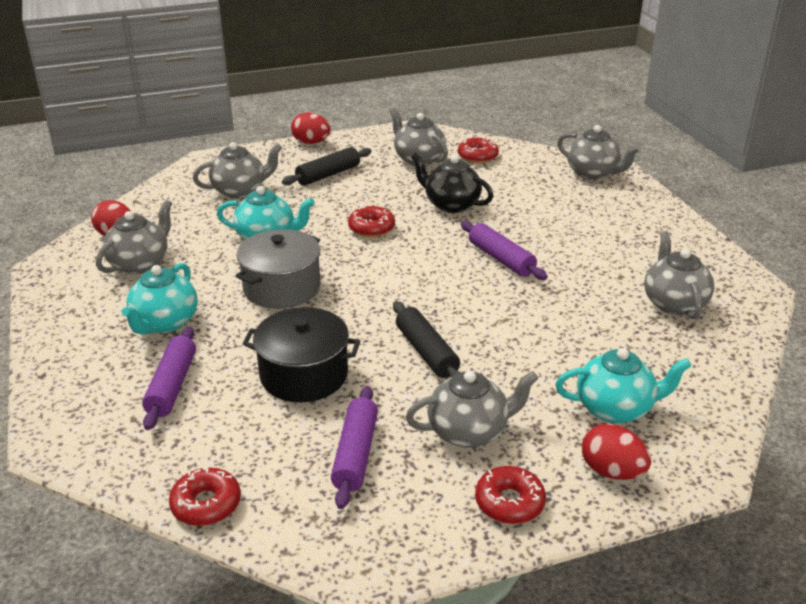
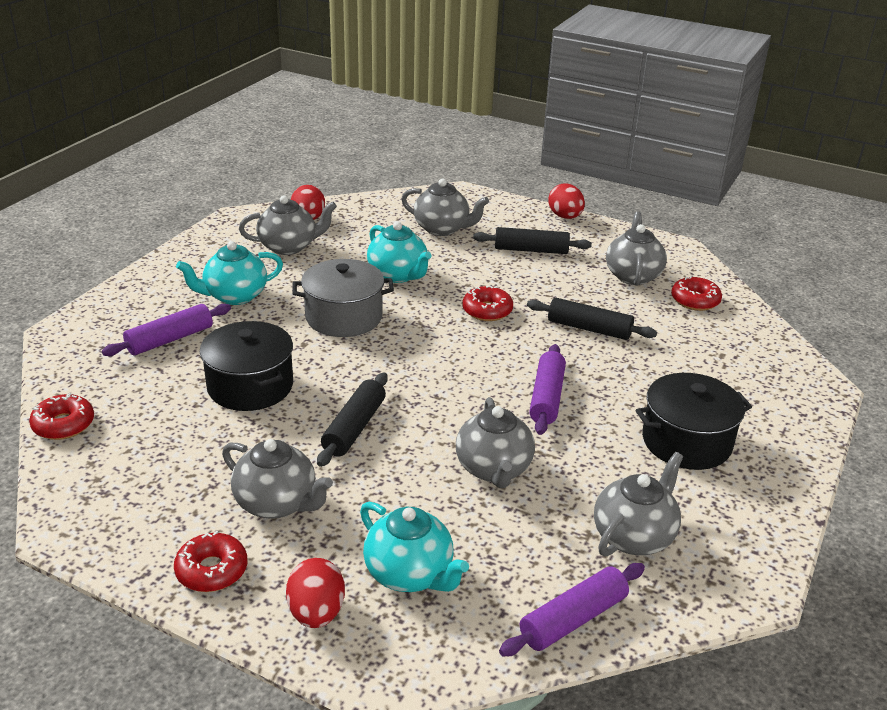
camera: 45 degrees right, 0 degrees up
(356, 454) = (186, 460): purple rolling pin -> purple rolling pin (573, 619)
(451, 204) = (589, 328): black teapot -> black rolling pin
(593, 173) = (788, 377): grey teapot -> grey teapot (493, 469)
(609, 237) = (686, 441): none -> black pot

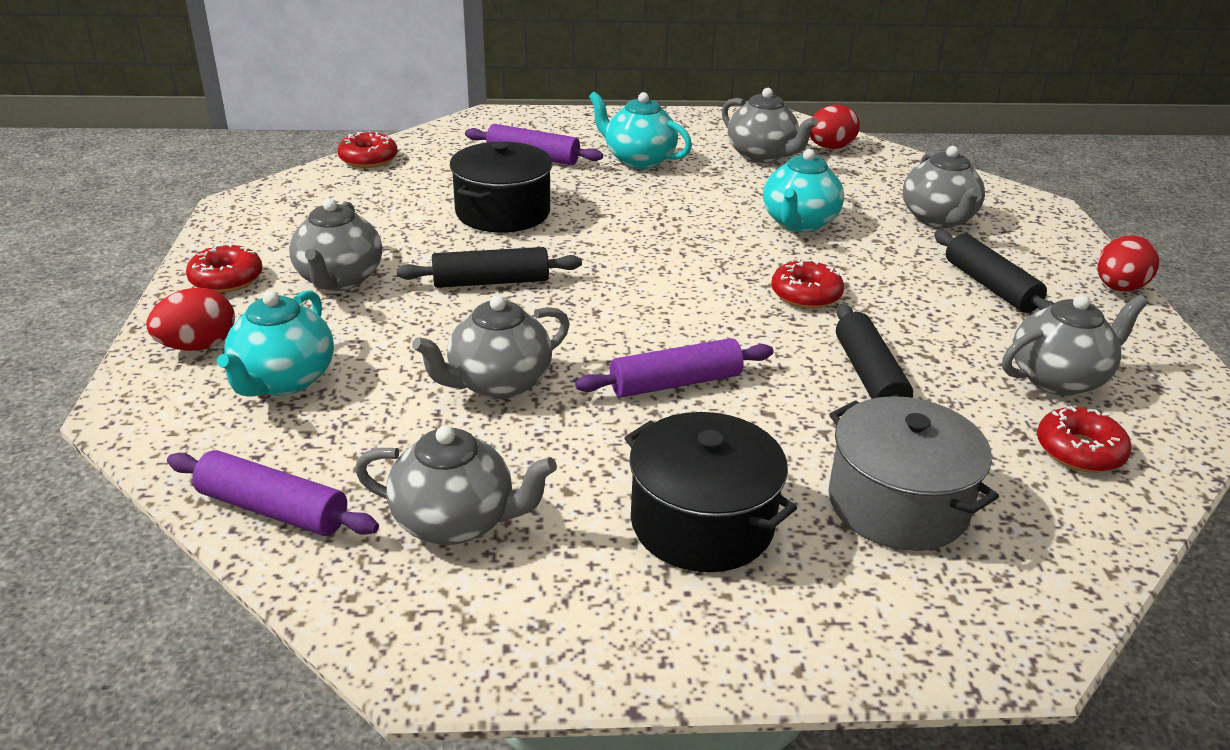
camera: 60 degrees right, 0 degrees up
(344, 317) = (675, 219): grey pot -> grey pot (898, 504)

